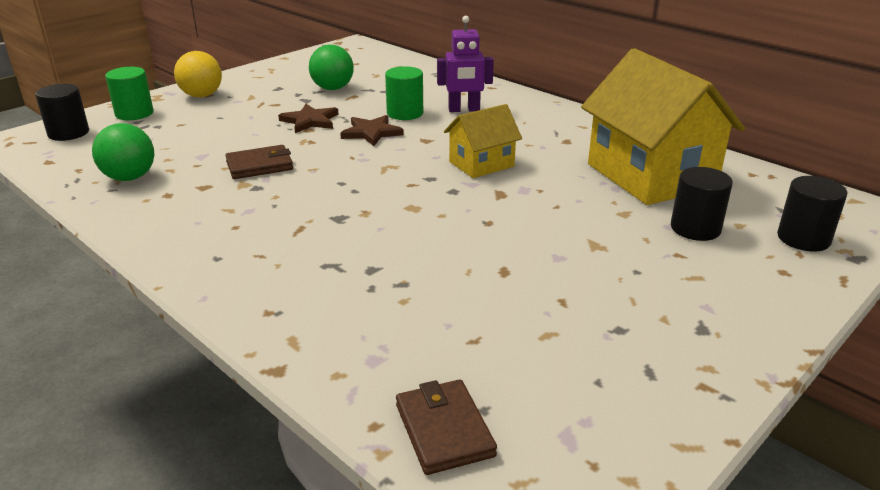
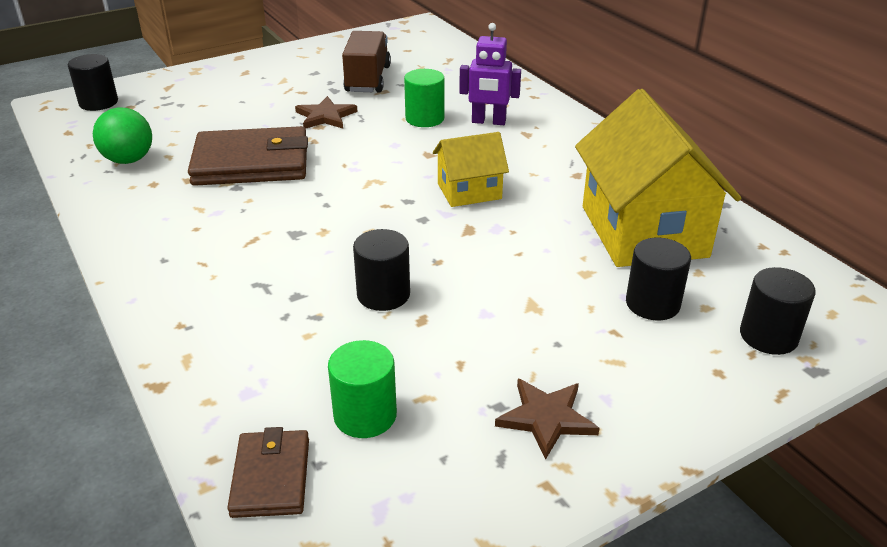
camera: 15 degrees right, 5 degrees up
(134, 113) = (166, 87): green cylinder -> green cylinder (365, 415)
(201, 96) = (237, 73): yellow ball -> none
(259, 166) = (251, 163): brown wallet -> brown wallet, size x1.83
(332, 88) = (368, 79): green ball -> brown truck
(371, 132) = (378, 138): brown star -> brown star (546, 418)
(455, 256) = (383, 294): none -> black cylinder

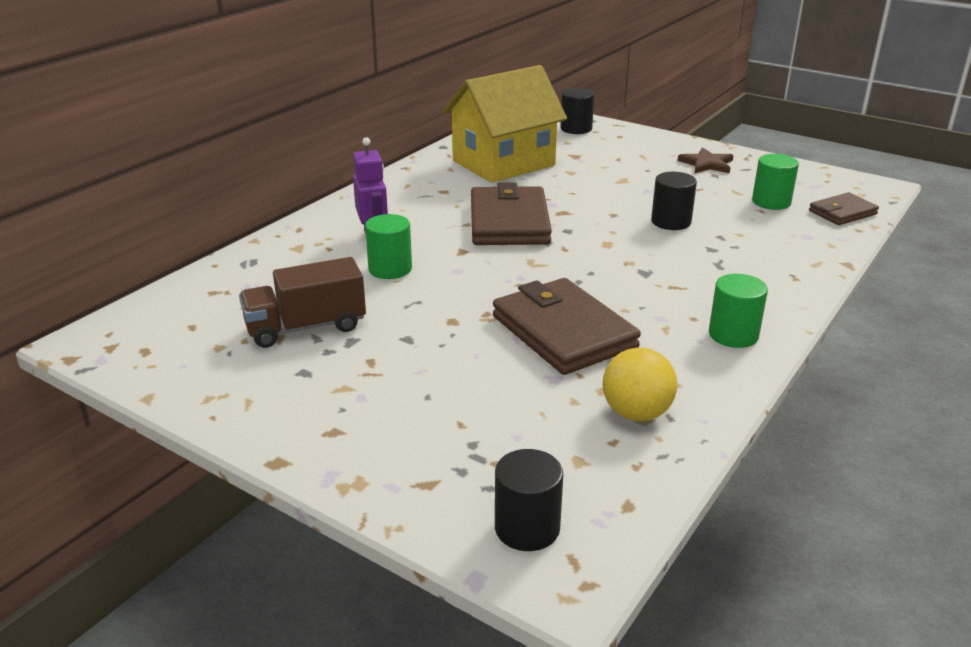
camera: 115 degrees left, 5 degrees down
(129, 160) = (636, 413): green ball -> yellow ball
(149, 237) = (733, 335): none -> green cylinder
(325, 116) = (426, 324): brown star -> none
(469, 191) = (509, 222): yellow house -> brown wallet
(652, 304) = (580, 153): black cylinder -> none

